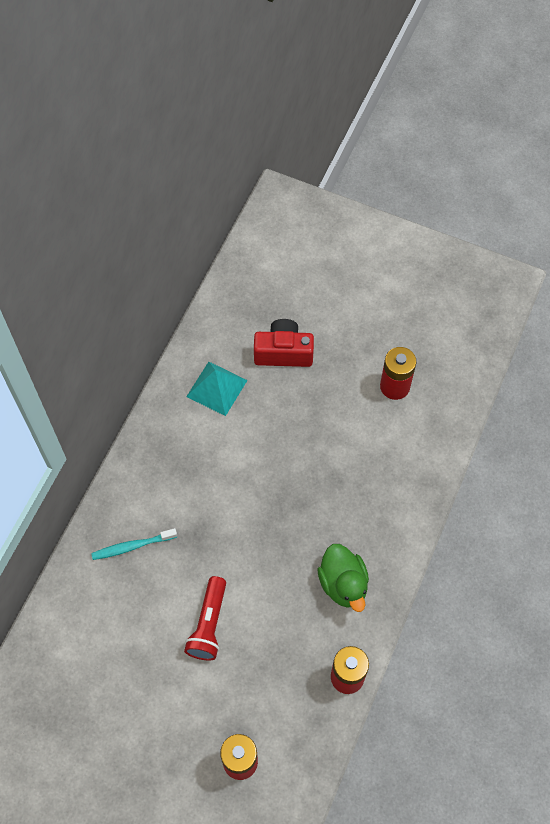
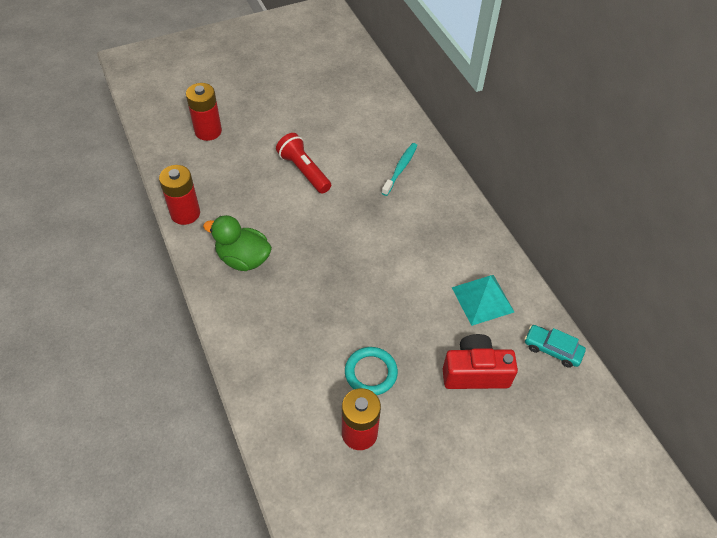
camera: 130 degrees right, 10 degrees down
(219, 319) = (552, 349): none -> turquoise car
(283, 352) = (475, 372): red camera -> red camera turned 135 degrees counterclockwise
(347, 413) = (371, 373): none -> turquoise ring

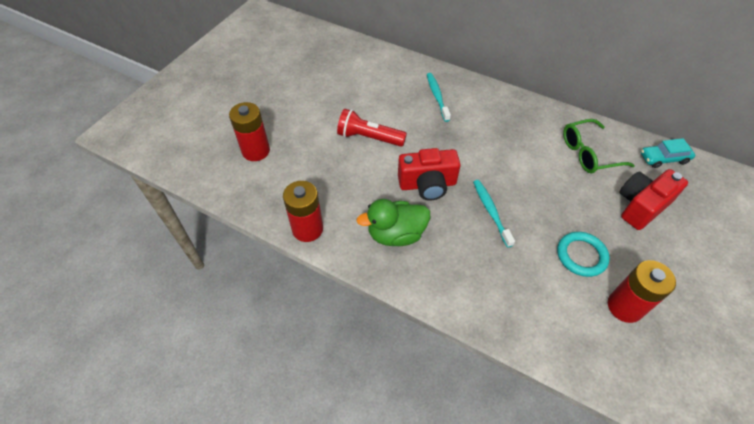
camera: 35 degrees left, 0 degrees up
(309, 237) = (427, 184): none -> red camera
(336, 290) = (491, 211): none -> turquoise toothbrush
(482, 299) = (589, 153): turquoise pyramid -> green glasses

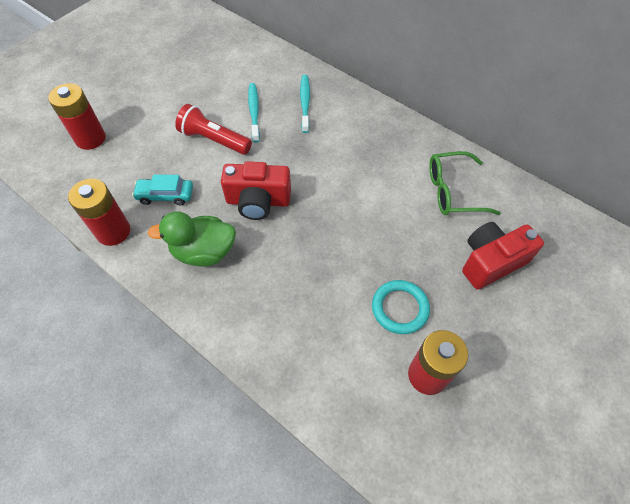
camera: 10 degrees right, 5 degrees up
(491, 211) = (316, 242): turquoise toothbrush -> turquoise toothbrush (254, 112)
(663, 158) = (539, 210): turquoise car -> turquoise car (165, 195)

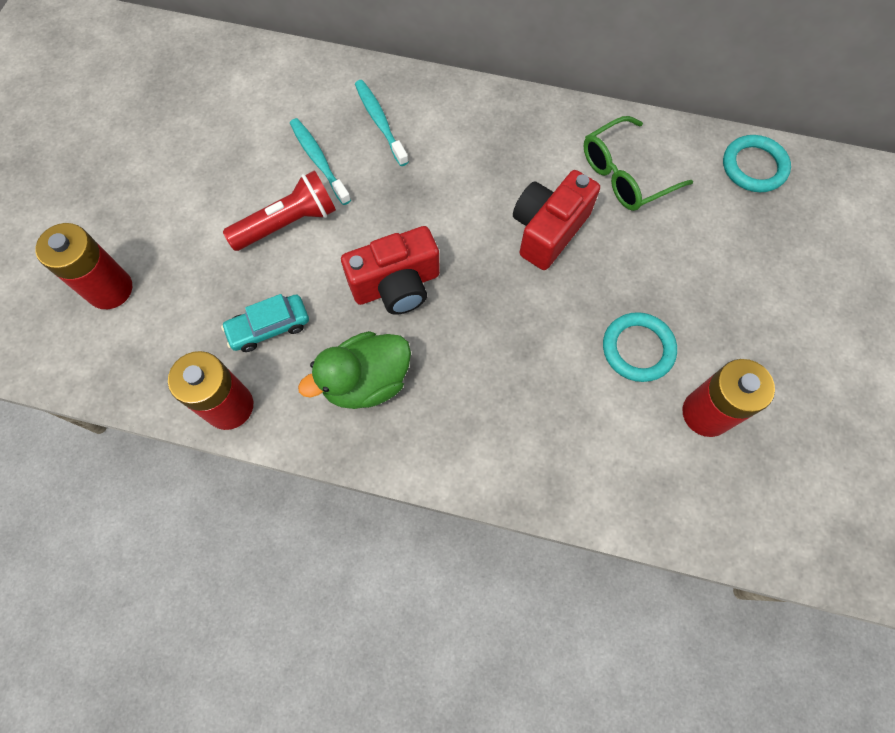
camera: 25 degrees left, 10 degrees up
(214, 140) = (288, 223): red flashlight -> red flashlight turned 150 degrees clockwise
(491, 262) = (710, 247): red camera -> red camera (548, 230)
(553, 221) = (754, 167): none -> turquoise ring

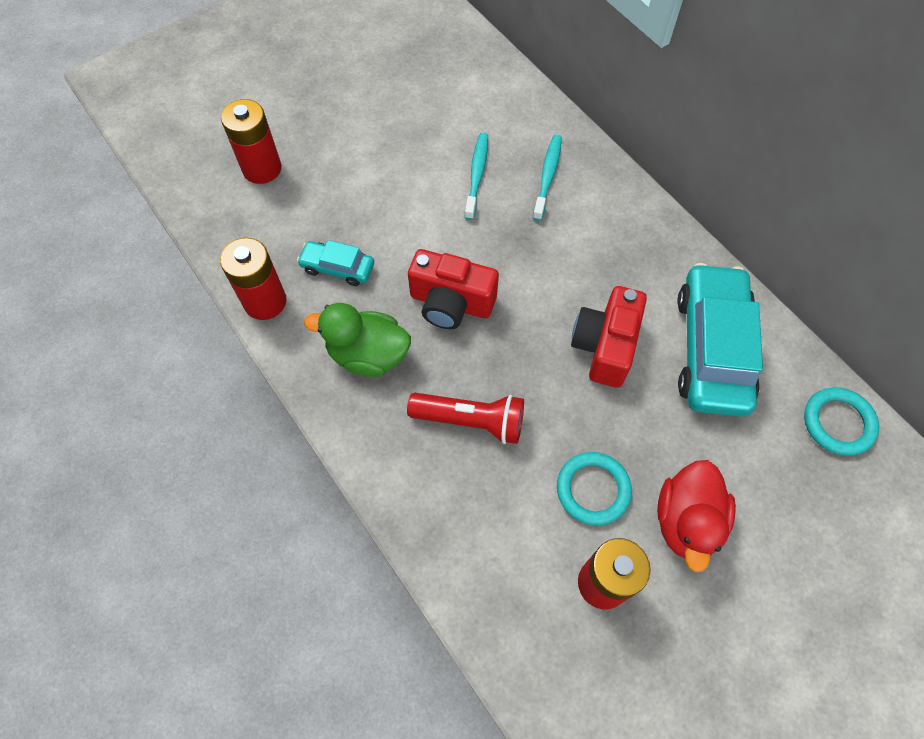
camera: 40 degrees right, 5 degrees down
(288, 223) = (415, 204): red flashlight -> red flashlight (471, 421)
(548, 230) = (605, 346): red camera -> red camera turned 60 degrees counterclockwise
(625, 174) = (712, 349): green glasses -> turquoise car
(720, 319) = (686, 521): none -> red duck

